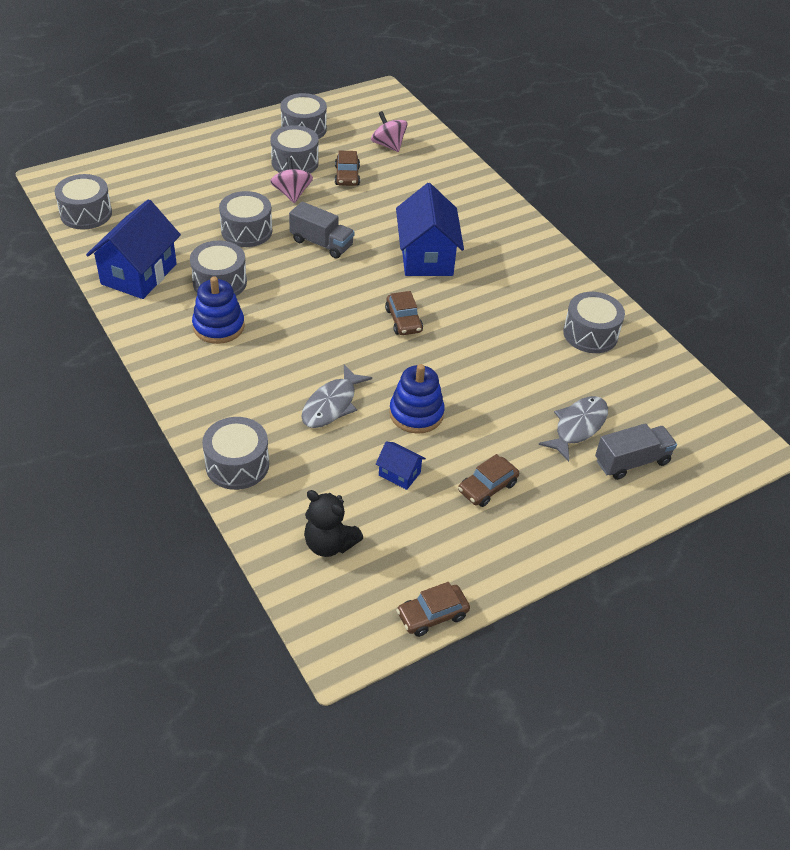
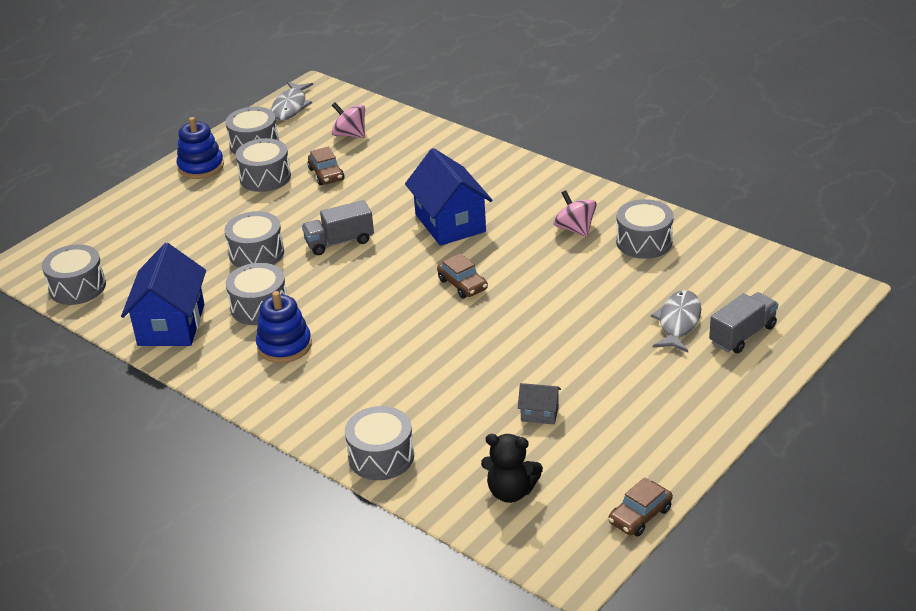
camera: 15 degrees left, 10 degrees down
(292, 194) = (281, 206): pink spinning top -> pink spinning top (575, 229)
(321, 243) = (339, 242): grey truck -> grey truck turned 150 degrees clockwise
(332, 404) = (439, 377): grey fish -> grey fish (290, 106)
(399, 474) = (539, 413): blue house -> grey house
(416, 413) = (524, 359): blue stacking toy -> blue stacking toy (201, 167)
(487, 487) = (626, 398): brown car -> none

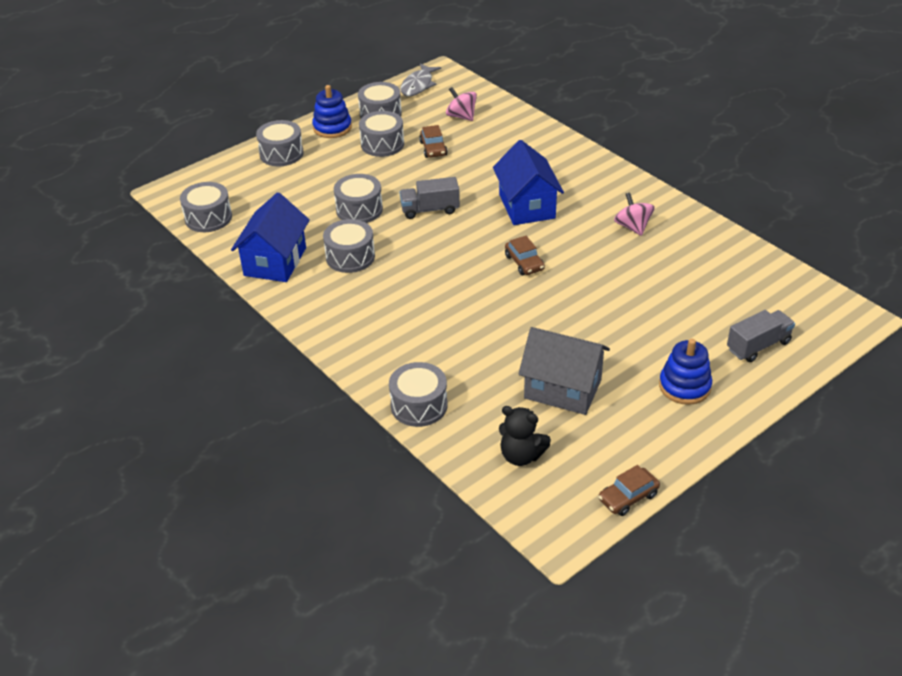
camera: 10 degrees right, 5 degrees up
(284, 346) = (362, 294): blue stacking toy -> blue stacking toy (684, 386)
(539, 413) = (562, 389): grey house -> grey house, size x2.17
(644, 242) = (690, 247): grey drum -> grey drum (281, 154)
(678, 322) = (703, 325): grey fish -> none

